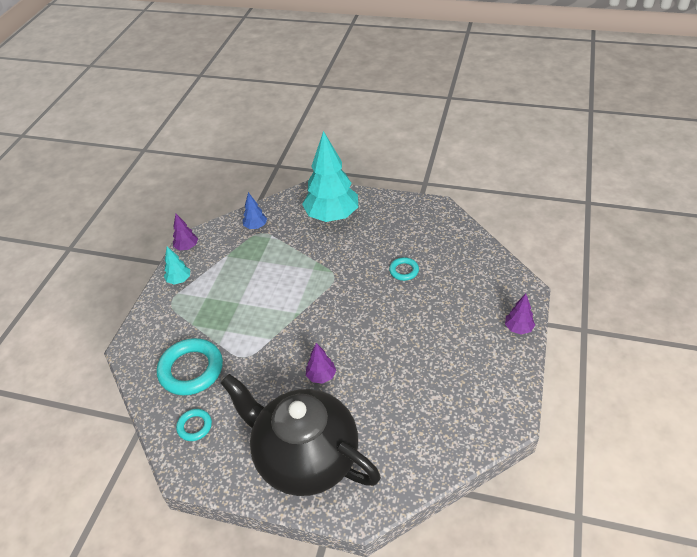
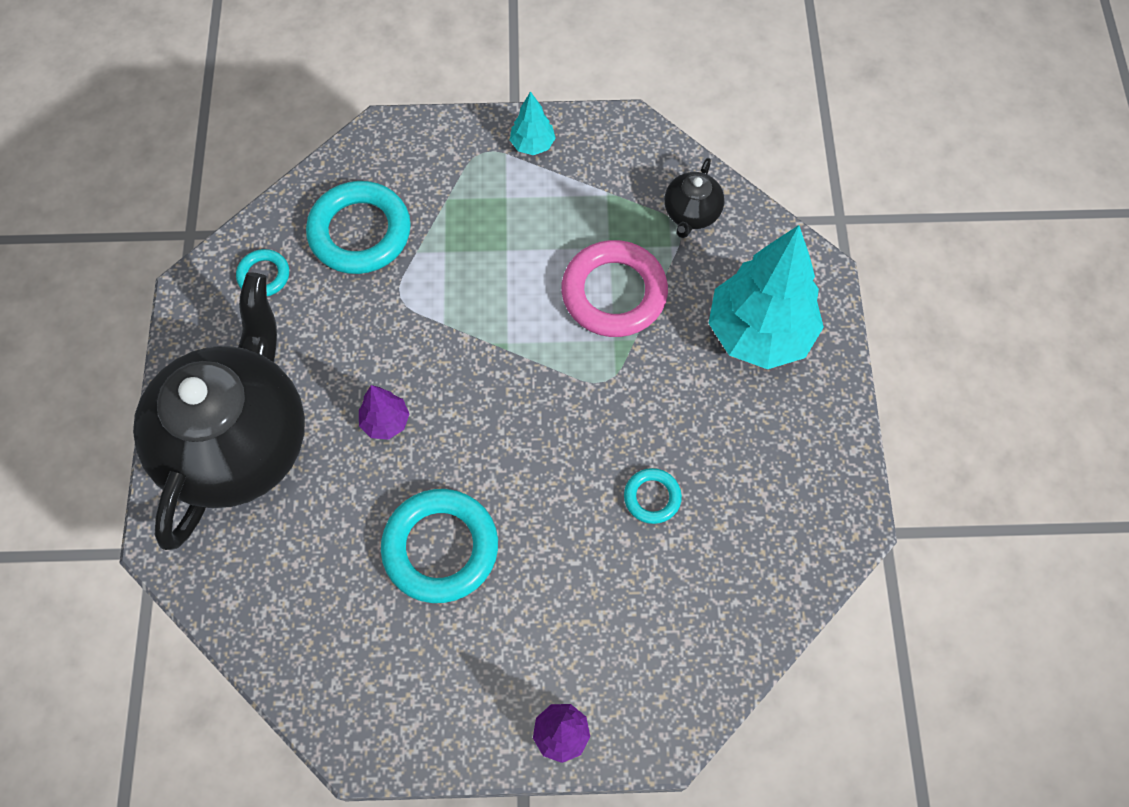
camera: 70 degrees right, 20 degrees up
(187, 247) = (609, 126): purple tree -> none
(256, 226) = (691, 213): blue tree -> black teapot
(286, 264) = (614, 293): none -> pink ring
(406, 362) = (440, 548): none -> turquoise ring

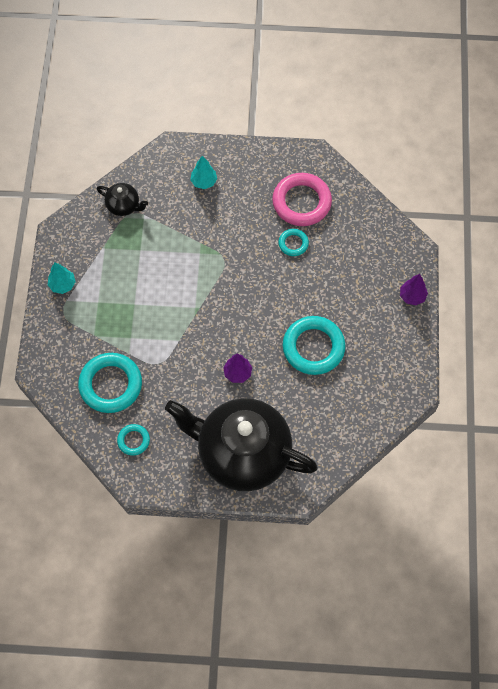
camera: 85 degrees left, 0 degrees up
(614, 293) = (170, 250): pink ring -> pink ring (301, 202)
(759, 333) = (204, 182): turquoise tree -> turquoise tree, size x0.44

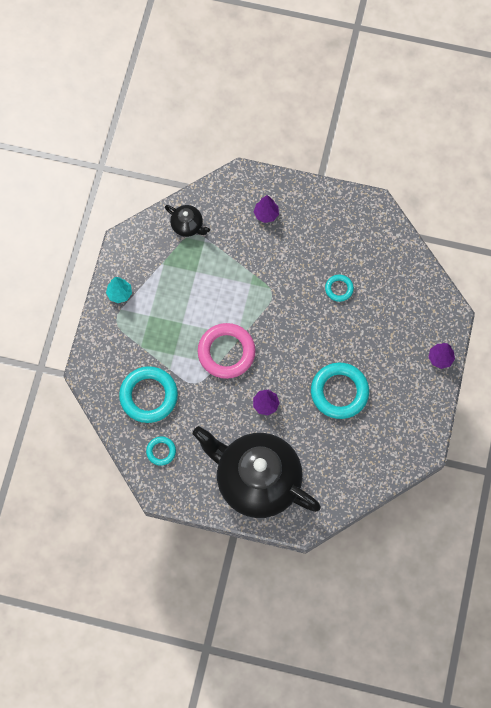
camera: 10 degrees right, 5 degrees up
(204, 182) = (266, 214): turquoise tree -> purple tree
(301, 202) = (354, 249): pink ring -> pink ring (226, 352)

